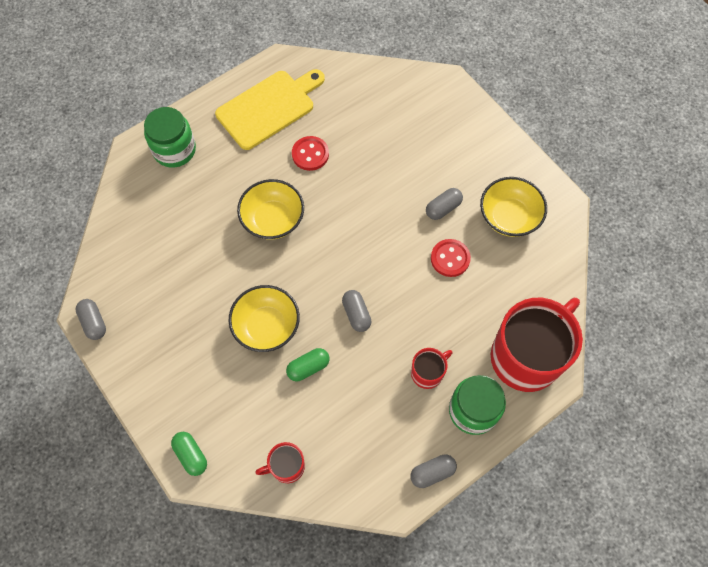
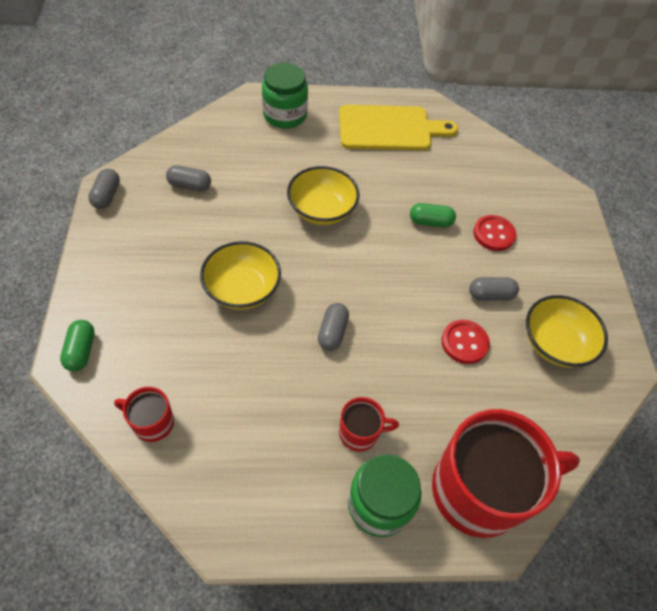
camera: 30 degrees right, 10 degrees down
(308, 367) = (249, 348): green capsule -> green capsule (430, 222)
(310, 154) = (397, 181): red button -> red button (493, 234)
(432, 472) = (286, 536): grey capsule -> grey capsule (190, 185)

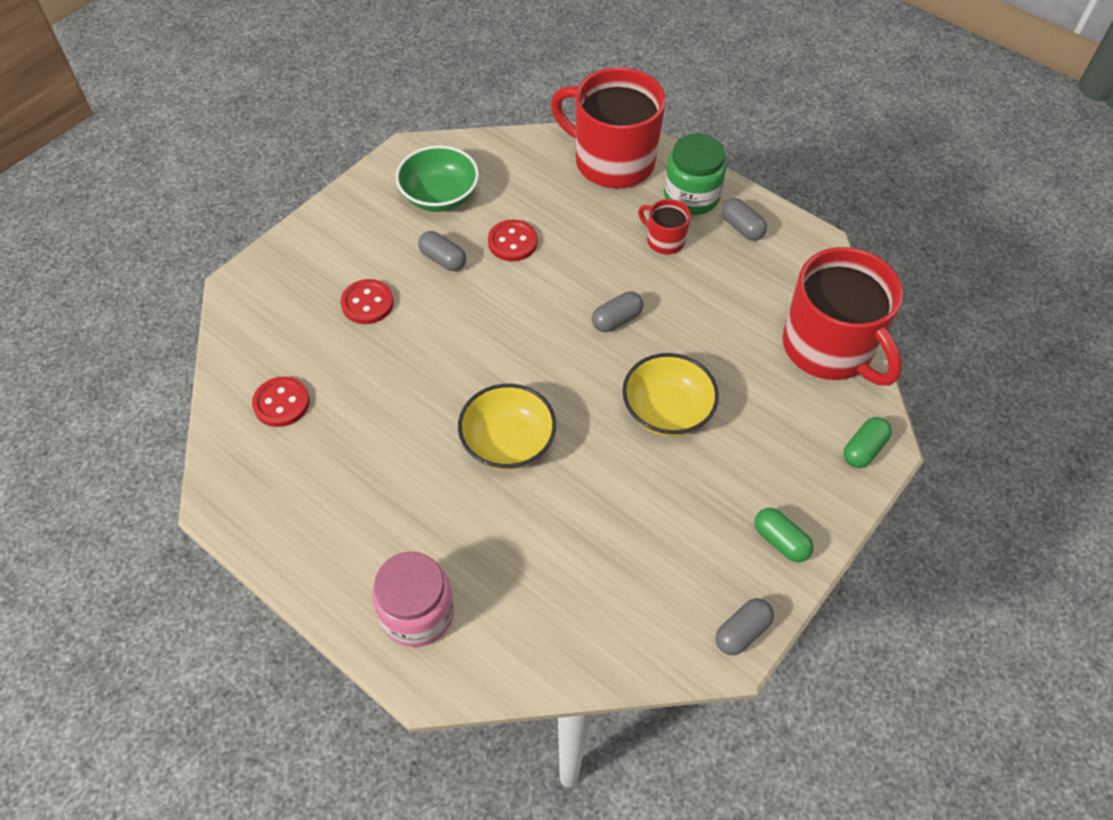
camera: 135 degrees left, 0 degrees up
(152, 422) = (829, 348): red mug -> red mug, size x2.22
(190, 185) = (630, 578): grey capsule -> grey capsule (741, 227)
(285, 115) = (417, 613): green jar -> pink jar
(389, 128) = (313, 496): yellow cutting board -> none
(430, 222) = (412, 354): green capsule -> green capsule (780, 541)
(461, 156) = (281, 403): none -> red button
(555, 343) = (440, 196): yellow bowl -> green bowl

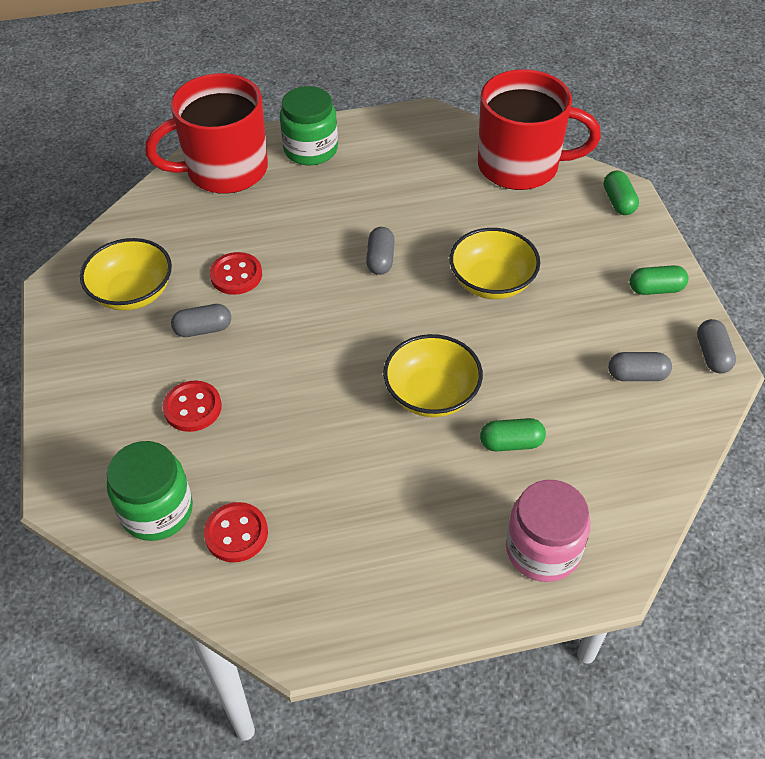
camera: 50 degrees left, 5 degrees down
(265, 344) = (157, 510): none -> green jar
(440, 196) = (133, 292): green bowl -> yellow bowl
(505, 528) = (511, 443): none -> green capsule
(664, 240) = (335, 188): red mug -> none
(741, 227) = (370, 142): grey capsule -> grey capsule (637, 375)

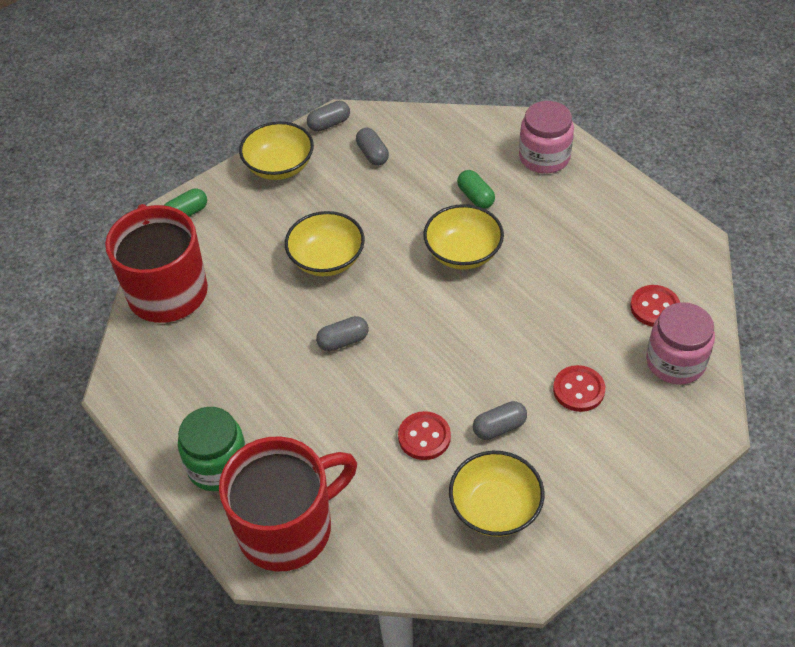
camera: 115 degrees left, 0 degrees up
(157, 510) = (675, 362): green jar -> pink jar
(203, 329) = (499, 427): grey capsule -> grey capsule turned 75 degrees counterclockwise
(224, 170) = (288, 527): red mug -> red mug turned 75 degrees counterclockwise
(655, 289) = (279, 166): green capsule -> yellow bowl

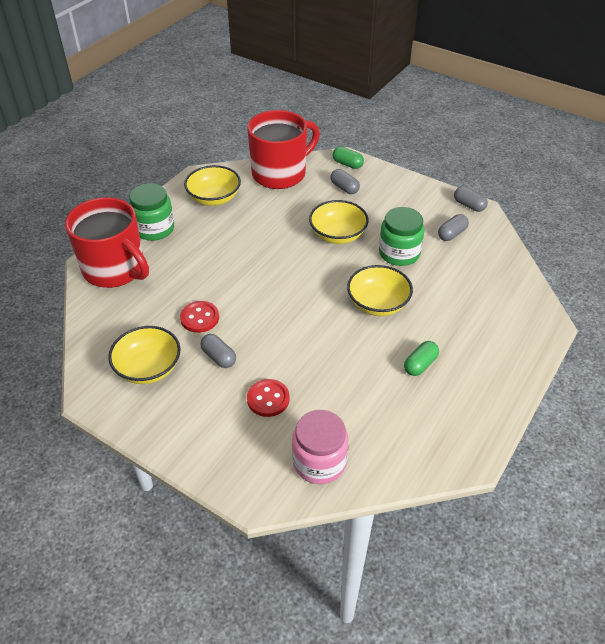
camera: 70 degrees right, 5 degrees down
(279, 166) = (412, 192): yellow bowl -> yellow bowl (214, 198)
(343, 341) = (269, 259): grey capsule -> grey capsule (344, 188)
(385, 210) = (399, 253): none -> green jar
(475, 197) = (440, 299): green capsule -> green capsule (420, 364)
(544, 157) = (510, 333): pink jar -> none
(654, 307) = (374, 438): red button -> none

